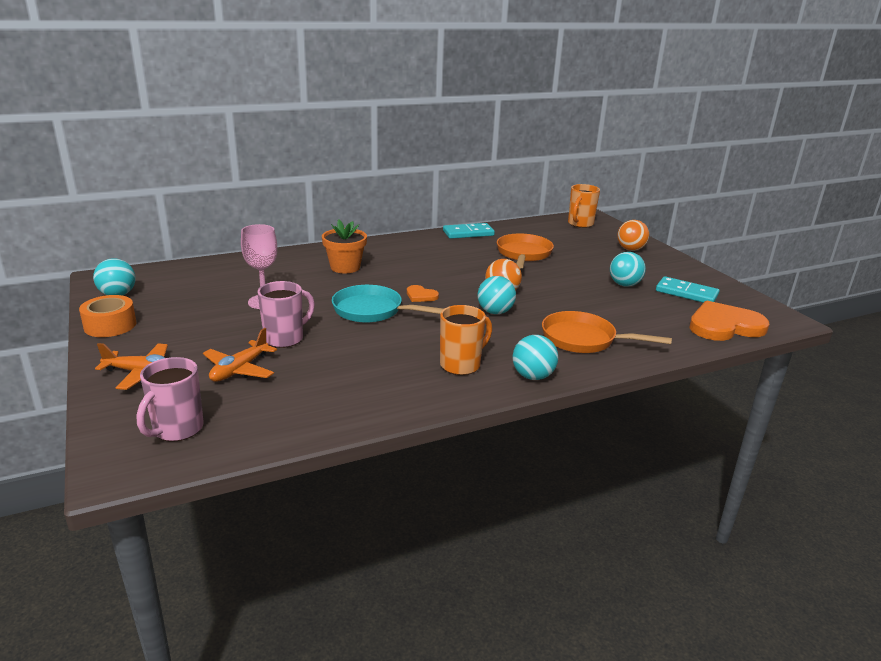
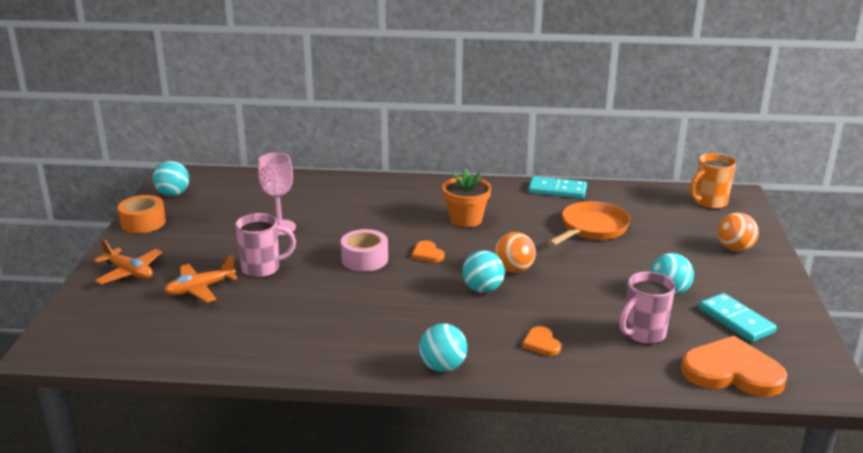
camera: 30 degrees right, 0 degrees up
(177, 429) = (110, 328): pink mug -> pink mug (643, 334)
(345, 267) = (387, 206): orange flower pot -> orange flower pot (466, 219)
(372, 311) = (364, 259): turquoise pan -> pink tape
(461, 365) = (387, 336): orange mug -> none
(583, 339) = (541, 343): orange pan -> orange heart

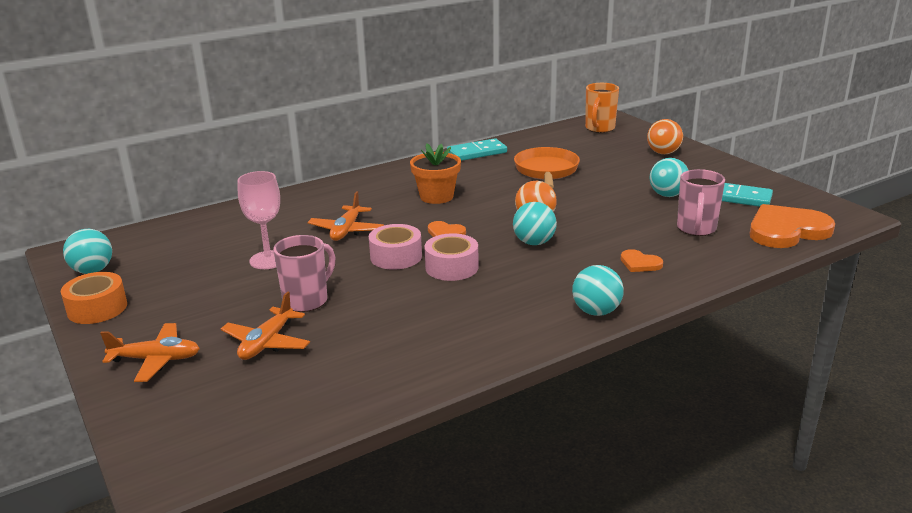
camera: 35 degrees left, 0 degrees up
(360, 224) = (346, 230): none -> orange plane
(391, 284) = (452, 267): none -> pink tape

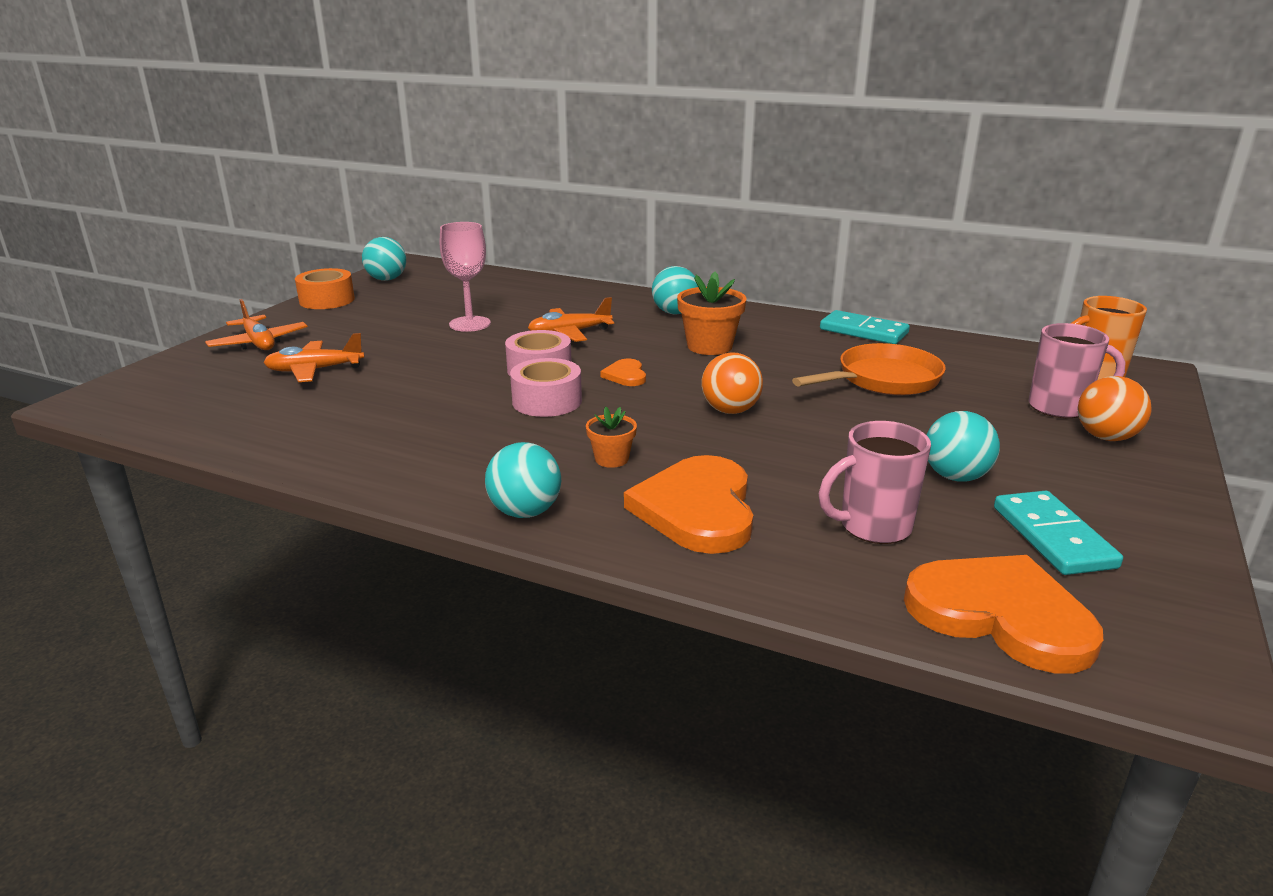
camera: 55 degrees right, 0 degrees up
(307, 300) = (407, 361): pink mug -> pink mug (1060, 407)
(534, 242) = (666, 426): turquoise ball -> turquoise ball (675, 312)
(558, 269) = (611, 459): none -> orange flower pot
(640, 263) = (697, 509): orange heart -> orange heart, size x2.16

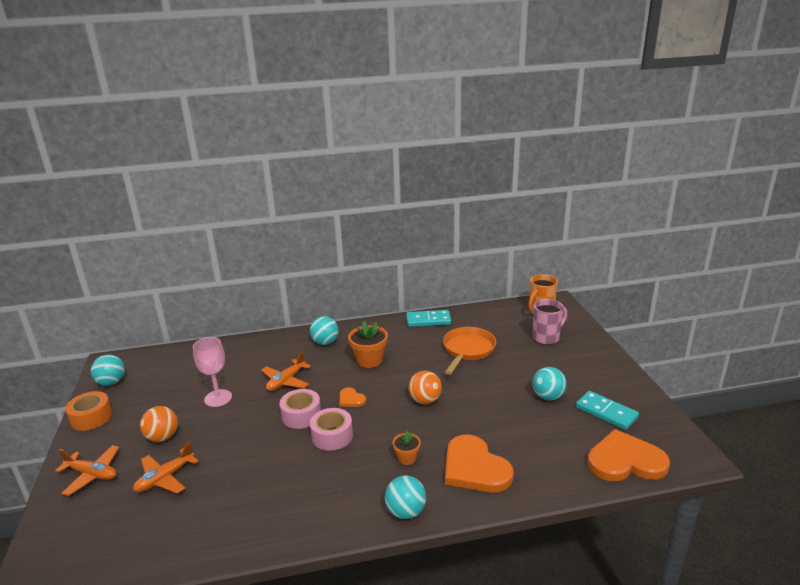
camera: 35 degrees left, 0 degrees up
(873, 527) = (546, 440): pink mug -> none
(1105, 437) = (576, 348): orange ball -> orange ball (162, 437)

